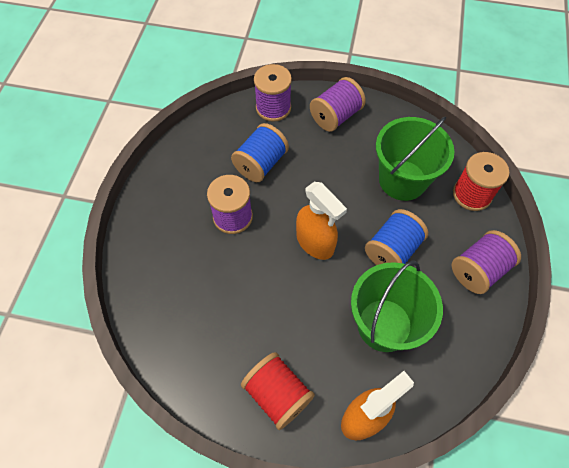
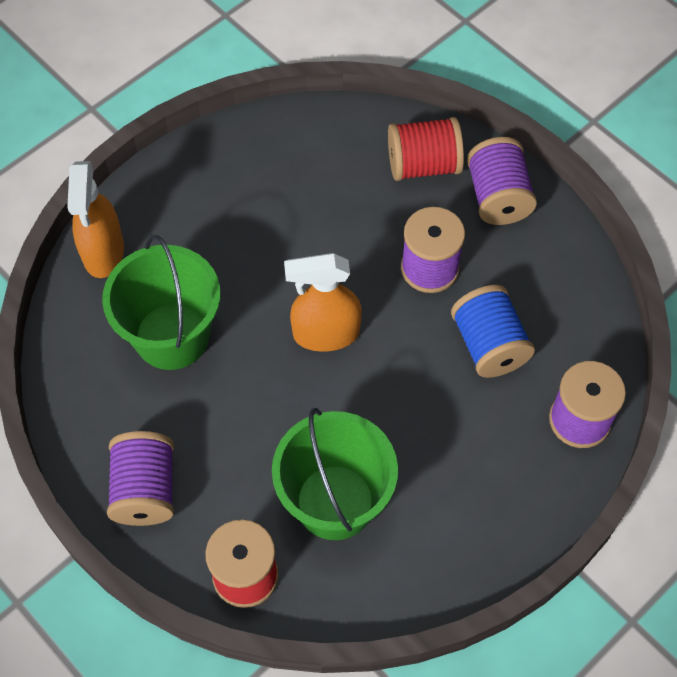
camera: 125 degrees right, 0 degrees up
(277, 394) = (189, 193): red spool -> red spool (423, 165)
(335, 116) = (507, 494): purple spool -> purple spool (498, 197)
(392, 250) = (249, 412): blue spool -> none

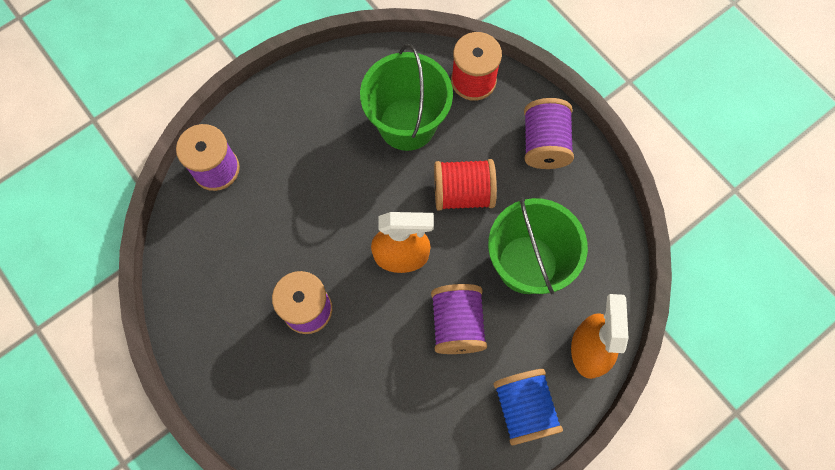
camera: 175 degrees left, 10 degrees up
(423, 165) = (295, 419): red spool -> red spool (463, 193)
(489, 345) = (271, 235): blue spool -> blue spool (524, 408)
(498, 197) = (233, 377): purple spool -> purple spool (457, 324)

